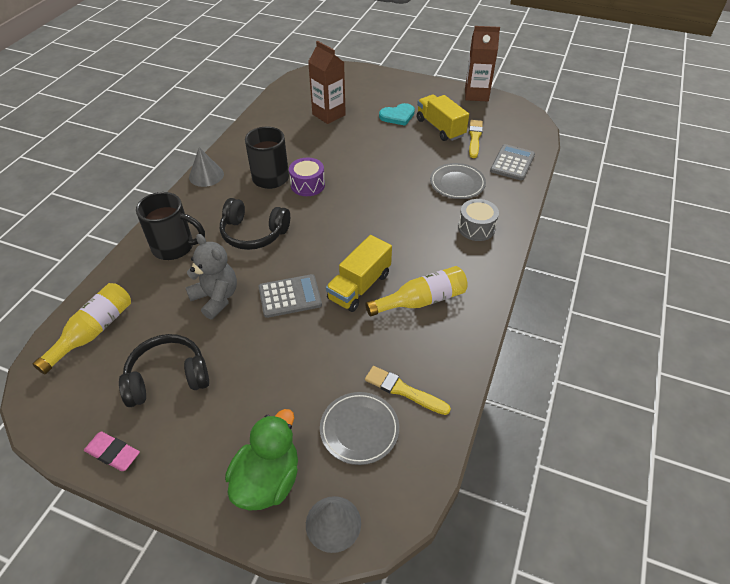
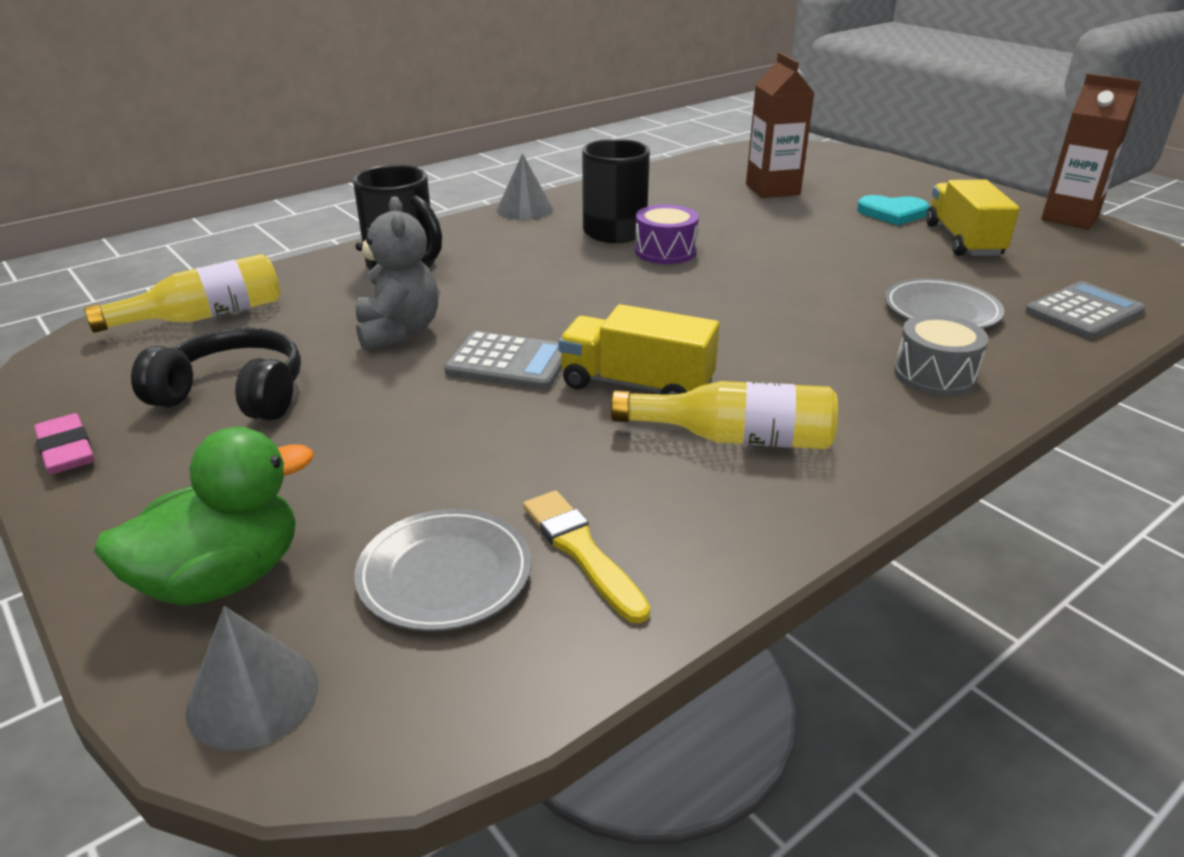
camera: 30 degrees right, 15 degrees down
(253, 233) = (528, 280): black headphones -> none
(359, 286) = (636, 385): yellow truck -> yellow truck turned 45 degrees clockwise
(474, 138) = (1024, 265): yellow brush -> none

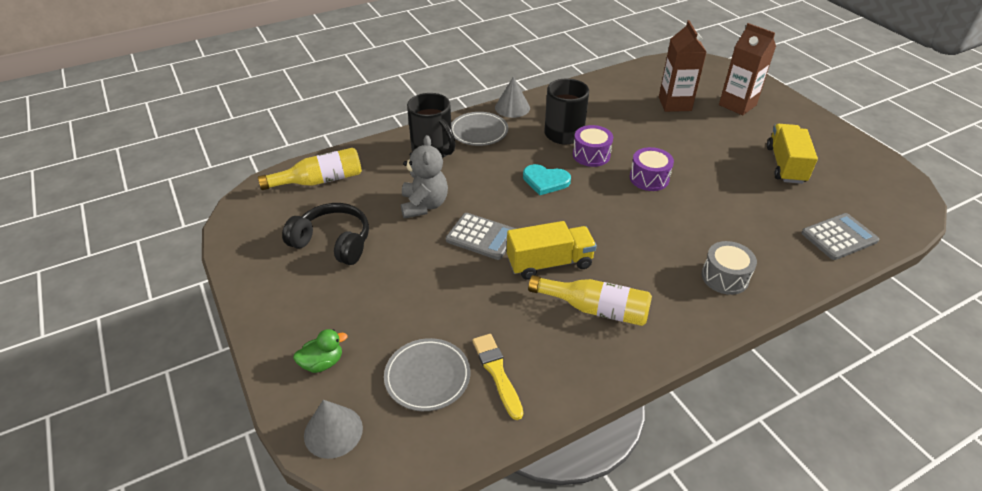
camera: 10 degrees right, 10 degrees up
(66, 450) = (249, 270): pink eraser -> none
(222, 578) = (322, 363): green duck -> green duck, size x0.54
(636, 385) = (549, 263): yellow truck -> yellow truck turned 135 degrees clockwise
(765, 270) = (649, 178): none -> purple drum
(892, 213) = (747, 134): turquoise heart -> turquoise heart (545, 181)
(941, 310) = (748, 225): grey plate -> grey plate (479, 131)
(1069, 218) = (866, 151): brown carton -> brown carton (737, 105)

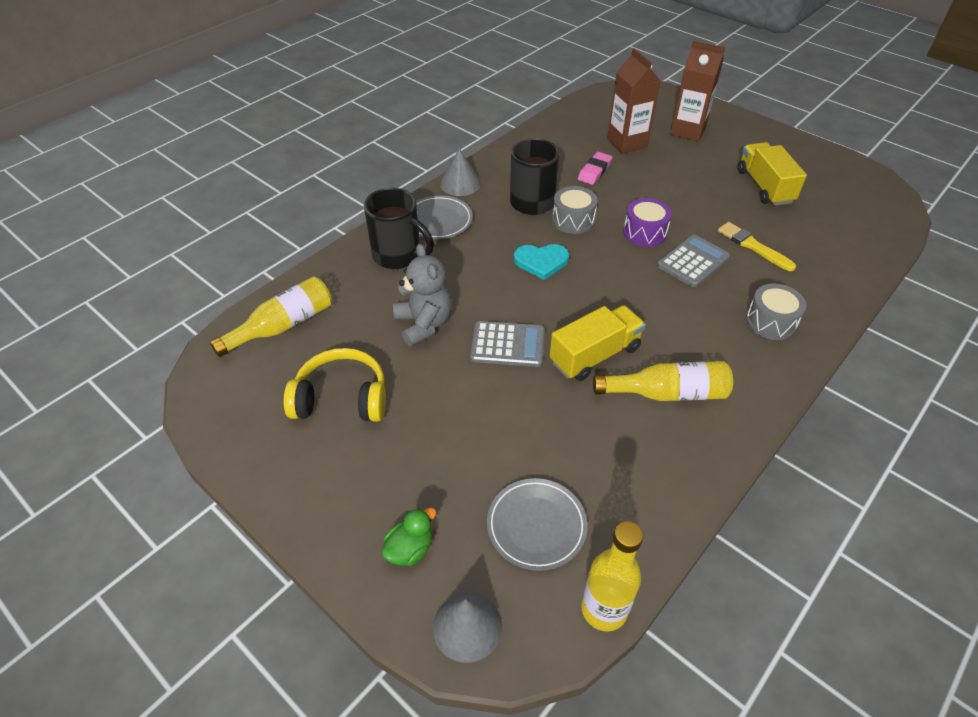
camera: 20 degrees left, 5 degrees up
(333, 242) = (342, 398): black headphones -> yellow headphones
(445, 456) = (604, 609): none -> yellow bottle
(497, 373) = (607, 496): yellow brush -> yellow brush (753, 246)
(591, 155) = (573, 220): purple drum -> grey drum
(632, 120) = (594, 171): none -> pink eraser
(839, 237) = (848, 251): grey calculator -> grey calculator (693, 261)

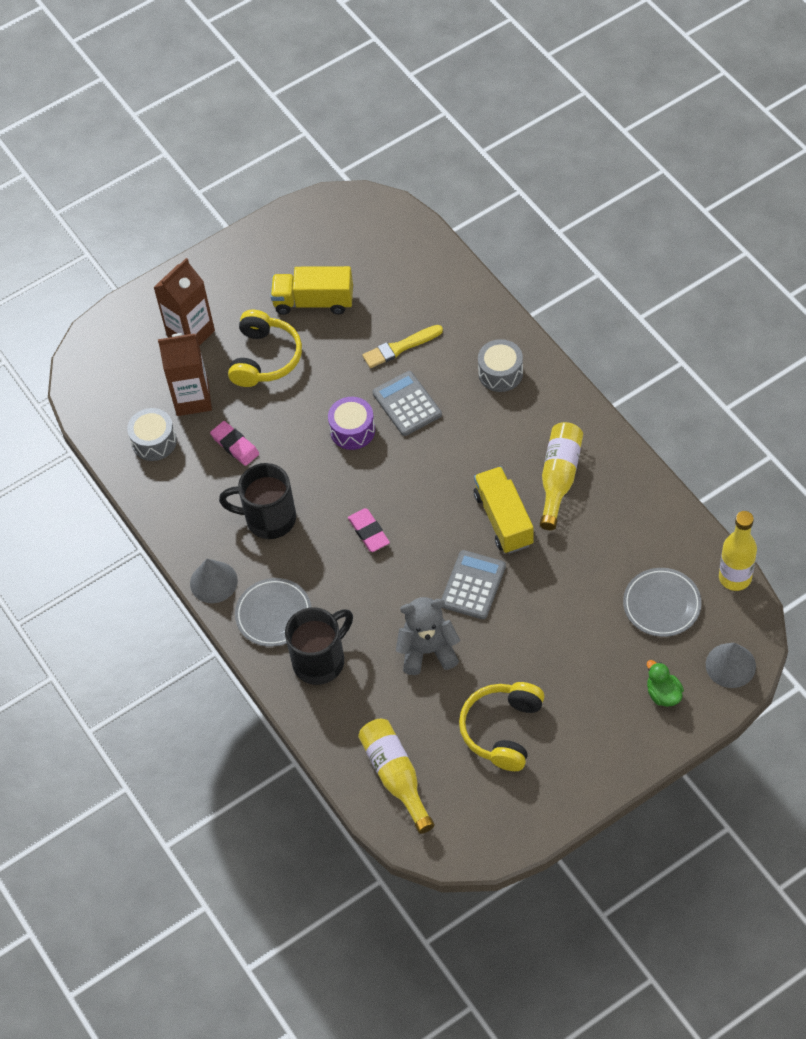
camera: 70 degrees left, 10 degrees up
(541, 262) = (369, 532): turquoise heart -> pink eraser
(573, 220) = (313, 488): grey drum -> grey drum (154, 442)
(689, 171) = (265, 358): none -> yellow headphones

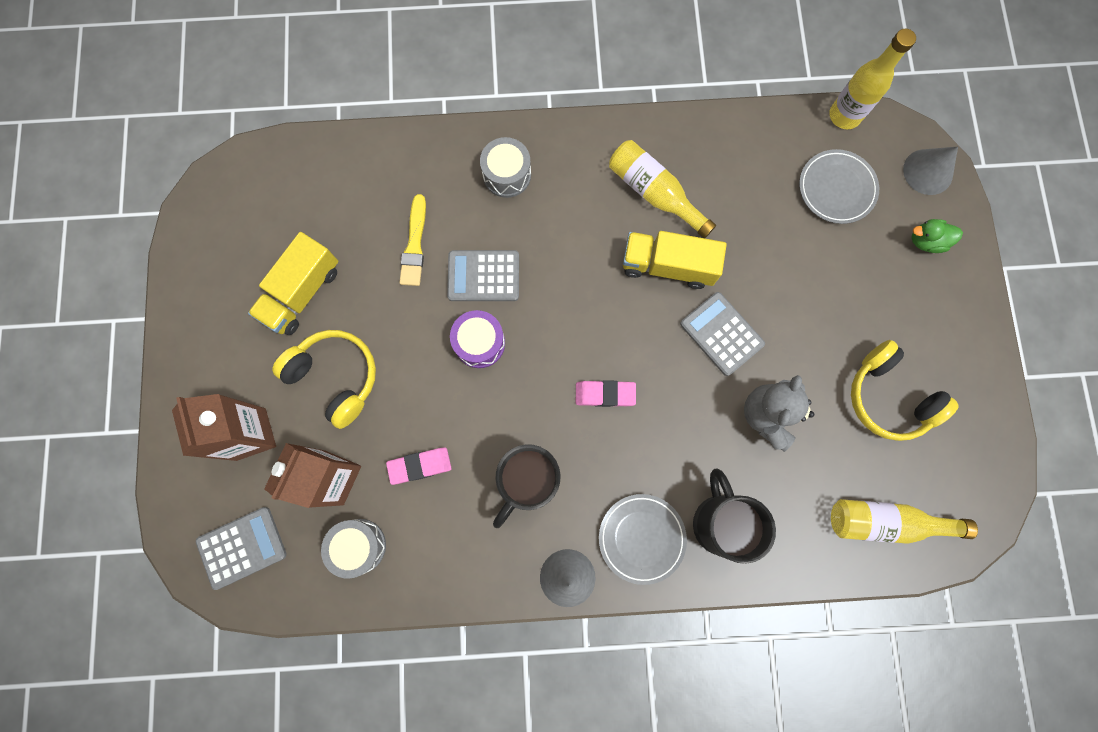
camera: 65 degrees left, 20 degrees up
(110, 375) = (242, 547): none -> grey calculator

